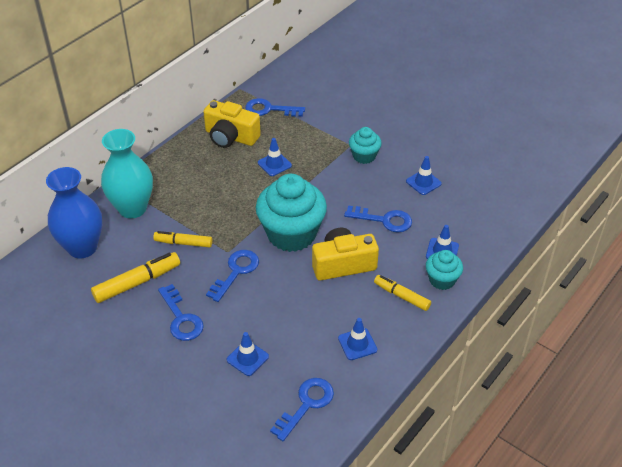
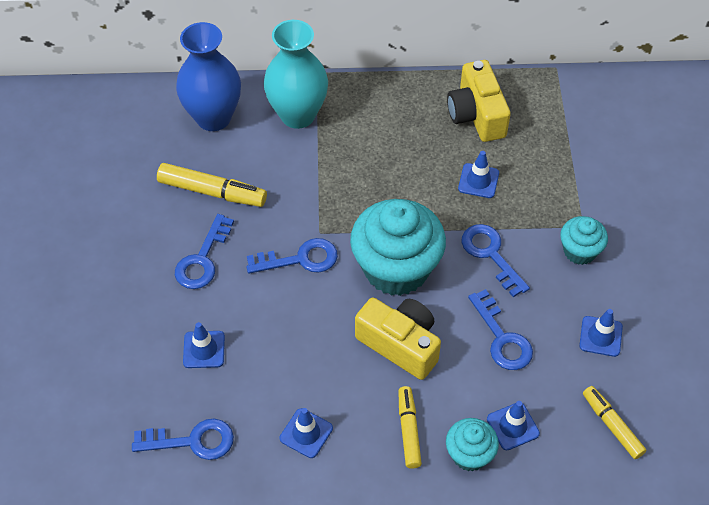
camera: 50 degrees right, 10 degrees up
(183, 243) = (294, 189): yellow marker -> yellow marker (612, 425)
(269, 109) = (554, 116): blue key -> blue key (490, 255)

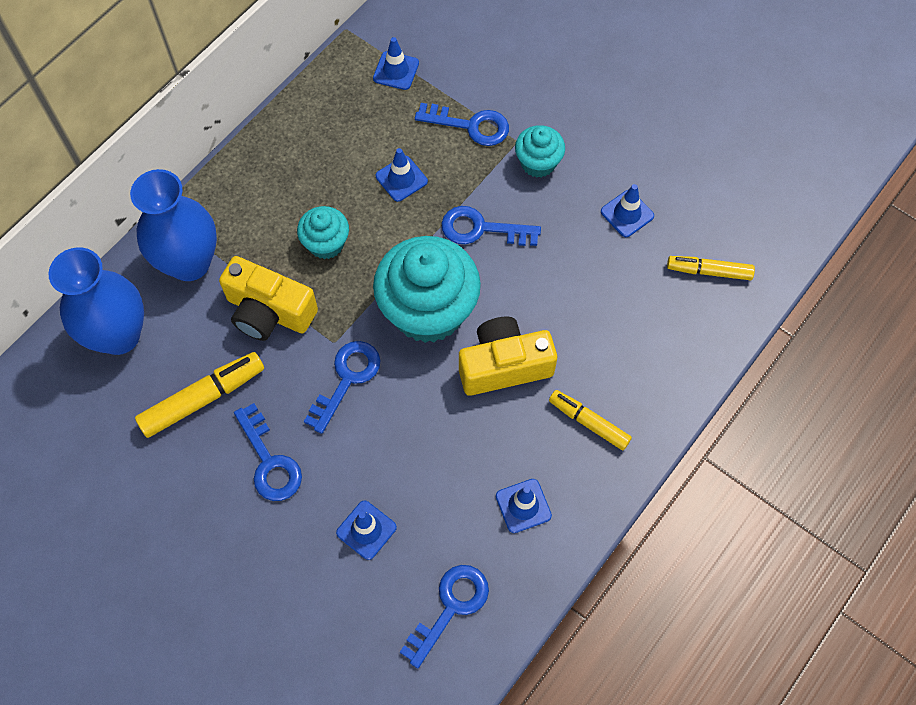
camera: 50 degrees left, 10 degrees up
(297, 115) = (189, 263): turquoise vase -> blue vase
(469, 454) = (648, 394): turquoise cupcake -> turquoise cupcake (326, 243)
(476, 115) = (333, 125): yellow camera -> yellow camera (269, 312)
(502, 338) = (566, 284): blue key -> blue key (470, 125)
(513, 426) = (650, 342): blue traffic cone -> blue traffic cone (396, 71)

